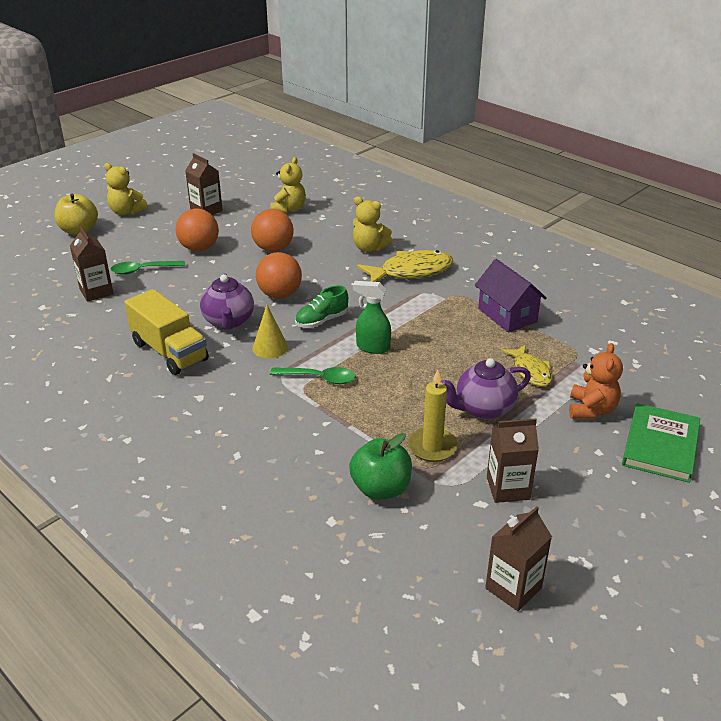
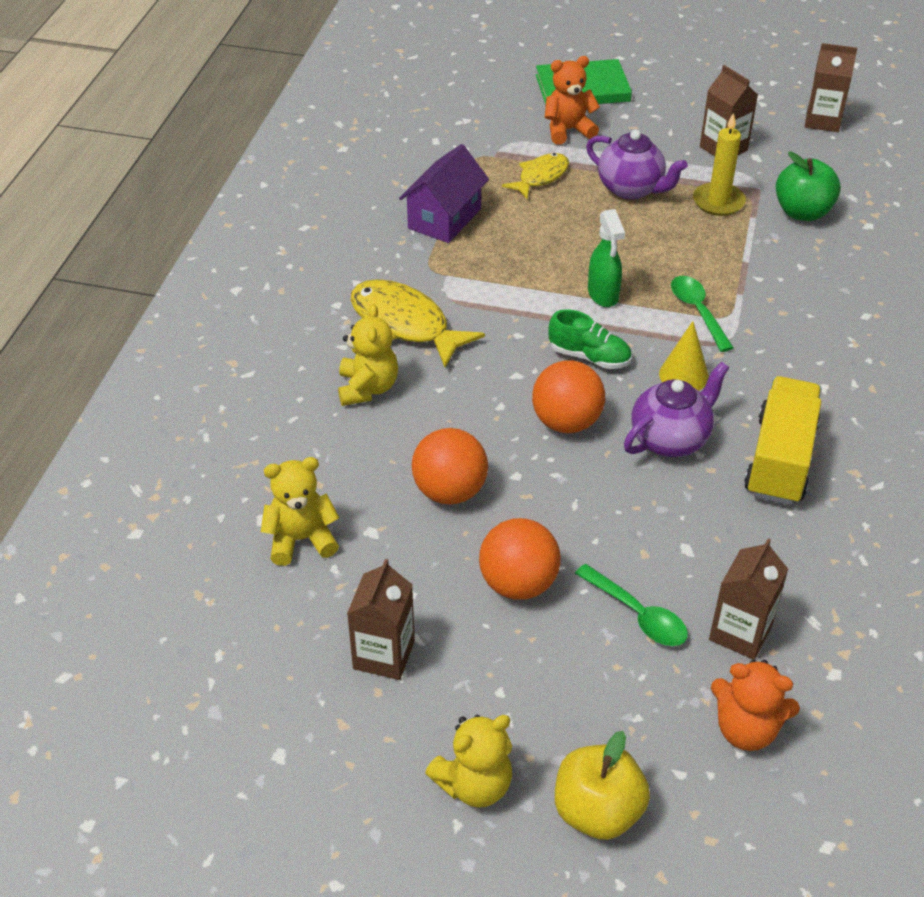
camera: 120 degrees left, 10 degrees up
(56, 273) = (746, 729): none -> orange teddy bear
(126, 212) = (474, 784): yellow teddy bear -> yellow teddy bear turned 60 degrees clockwise

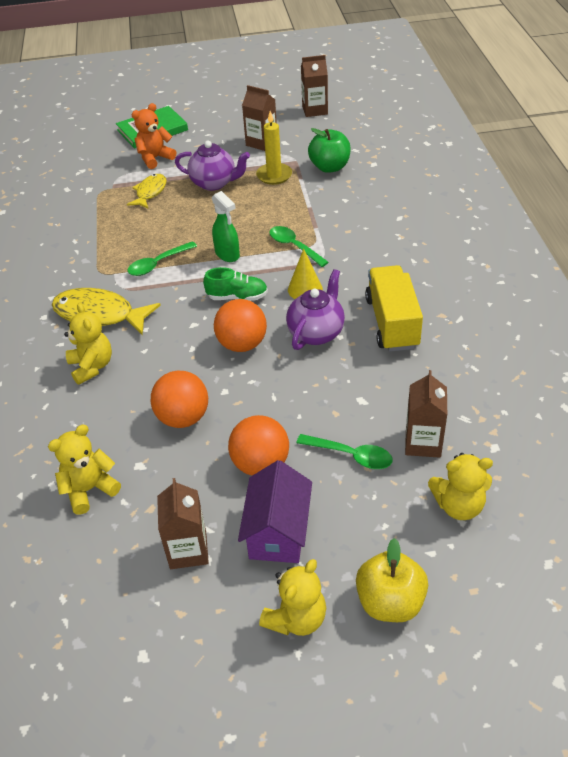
camera: 20 degrees left, 0 degrees up
(444, 219) = (96, 237): purple house -> purple house (278, 532)
(507, 279) = (158, 264): none -> green spoon
(746, 729) = (458, 505): orange teddy bear -> yellow teddy bear

